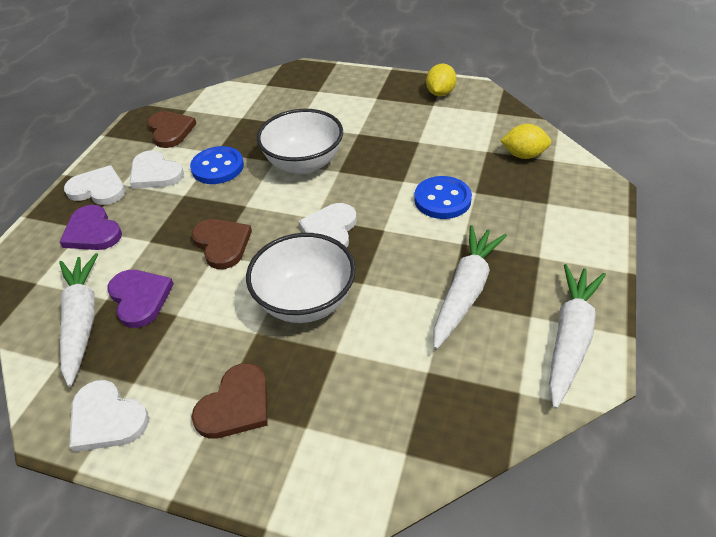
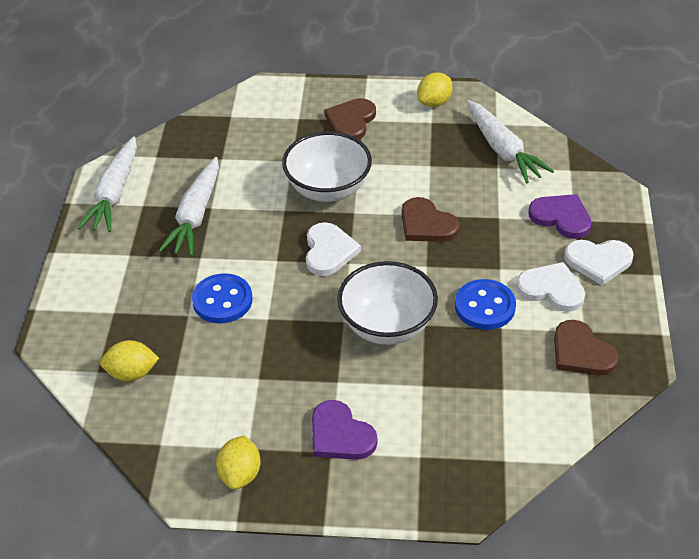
camera: 165 degrees right, 0 degrees up
(107, 419) = (434, 102): white heart -> yellow lemon
(140, 298) = (469, 171): purple heart -> purple heart (340, 435)

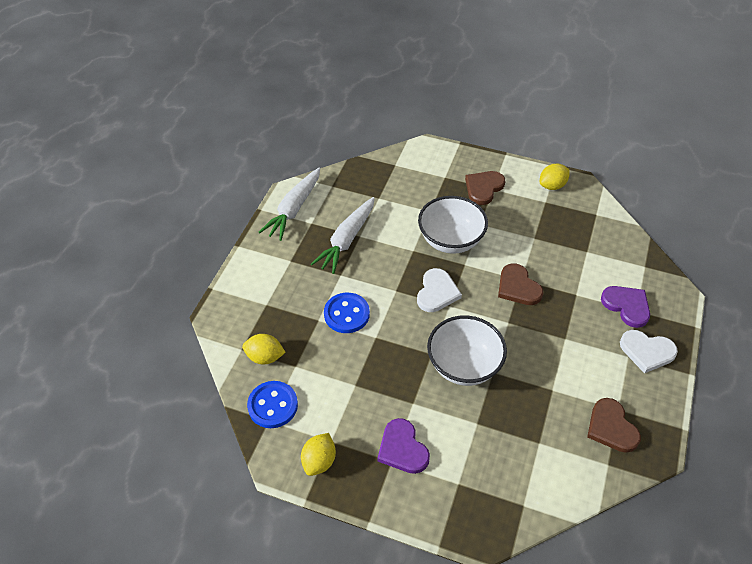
camera: 15 degrees right, 5 degrees up
(485, 306) = (544, 368): blue button -> blue button (273, 405)
(502, 149) = (595, 237): white carrot -> none
(551, 289) = (602, 366): white heart -> none

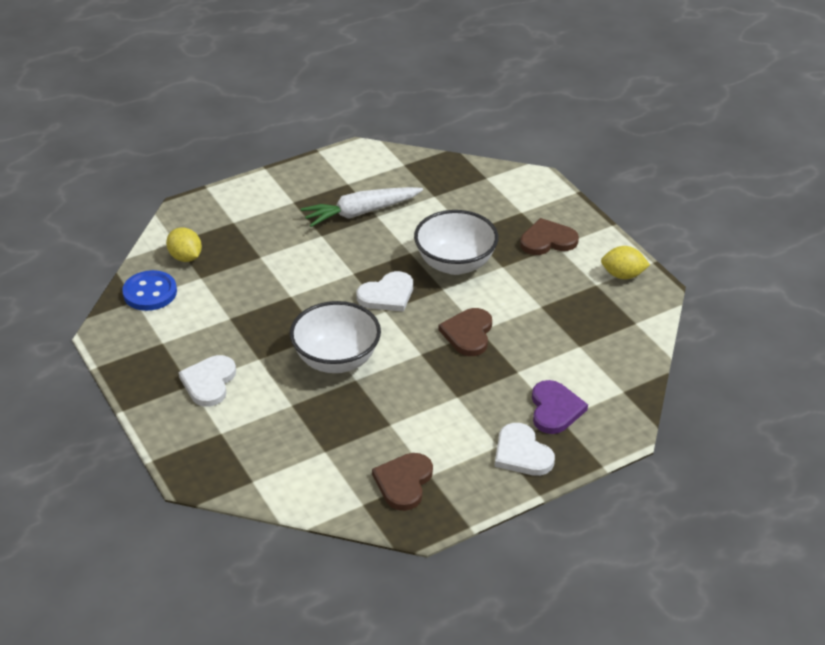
camera: 40 degrees right, 10 degrees down
(294, 209) = (346, 165): white carrot -> none
(319, 461) = (137, 349): yellow lemon -> none
(346, 314) = (288, 266): blue button -> none
(402, 448) = (209, 382): purple heart -> white heart

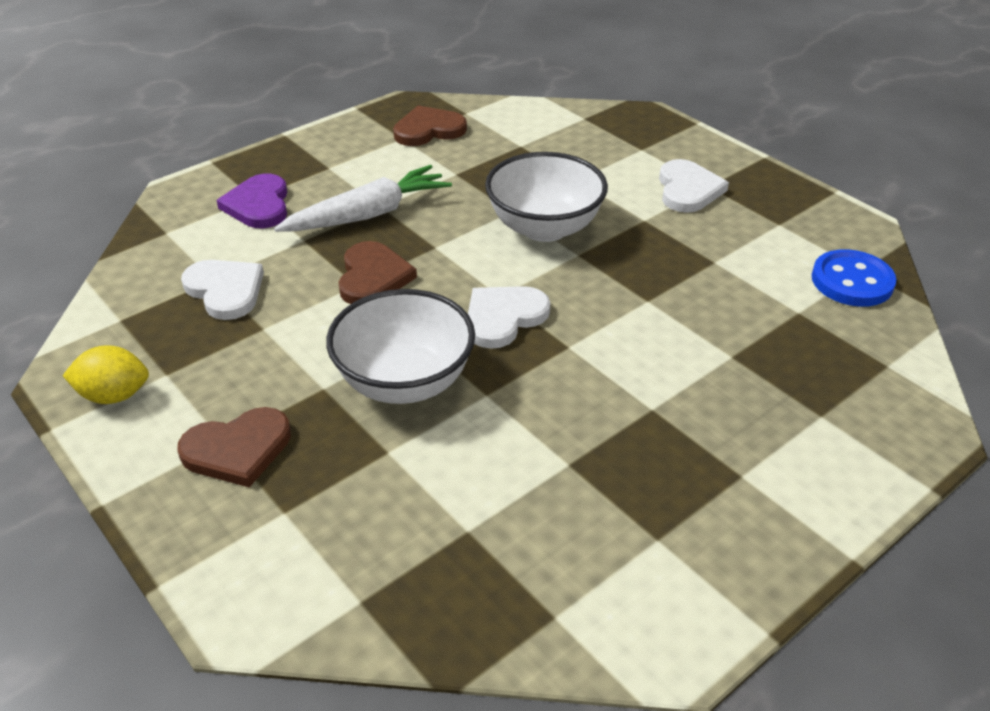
camera: 170 degrees right, 0 degrees up
(185, 257) = (847, 340): yellow lemon -> none
(361, 212) = (601, 466): white carrot -> white carrot (368, 215)
(404, 482) = (428, 130): brown heart -> brown heart turned 120 degrees counterclockwise
(522, 453) = (302, 163): white heart -> white heart (225, 290)

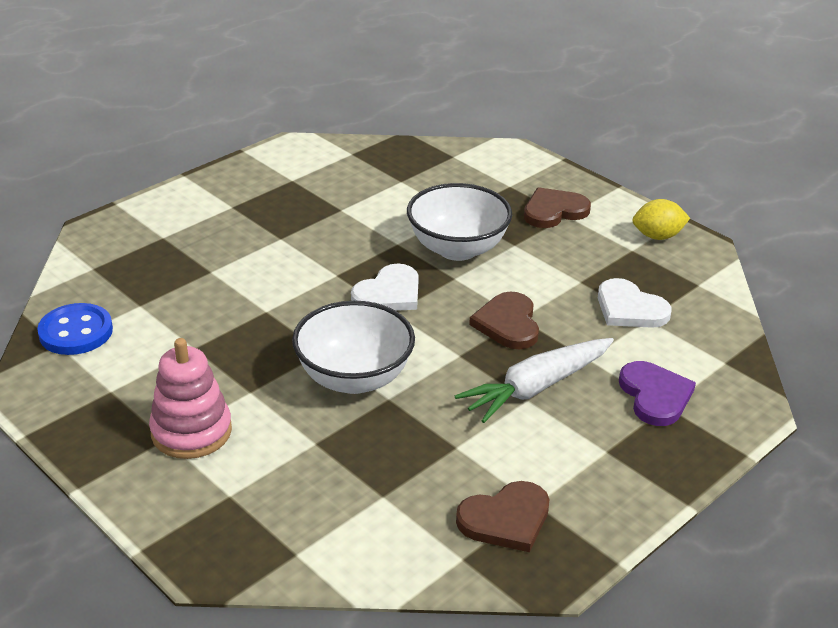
camera: 175 degrees right, 5 degrees down
(688, 189) = (191, 431): white heart -> pink stacking toy

